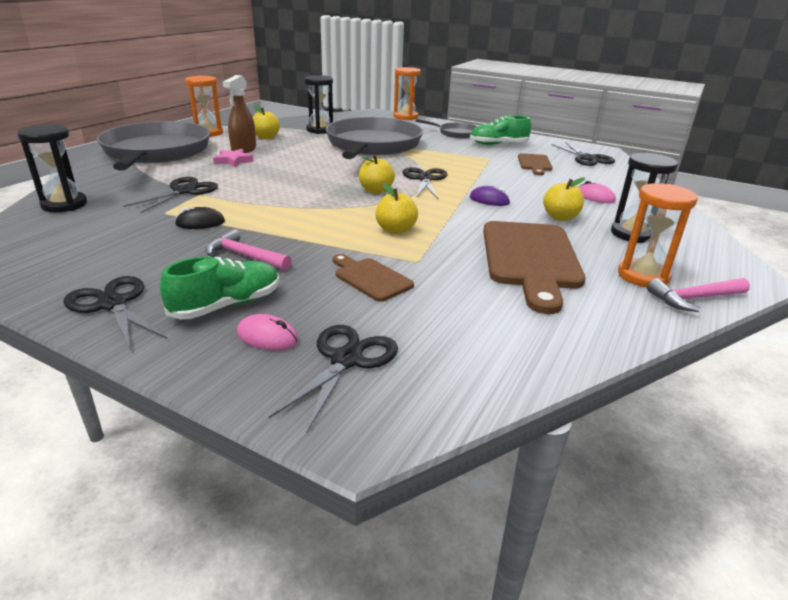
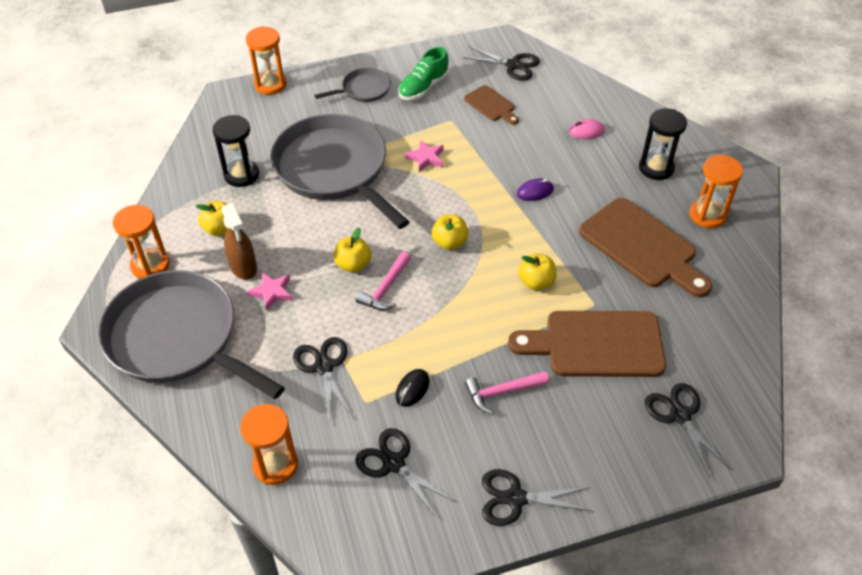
camera: 45 degrees left, 20 degrees up
(64, 205) = (275, 465): black hourglass -> orange hourglass
(227, 305) = (569, 438): green shoe -> none
(267, 337) = (626, 438): pink mouse -> none
(370, 278) = (596, 344): brown cutting board -> brown cutting board, size x1.96
(425, 179) = (456, 195): black scissors -> black scissors (394, 463)
(439, 162) = (426, 158): none -> pink star
(560, 217) = (600, 179): yellow apple -> yellow apple (353, 264)
(694, 299) = (747, 218): pink hammer -> pink hammer (386, 288)

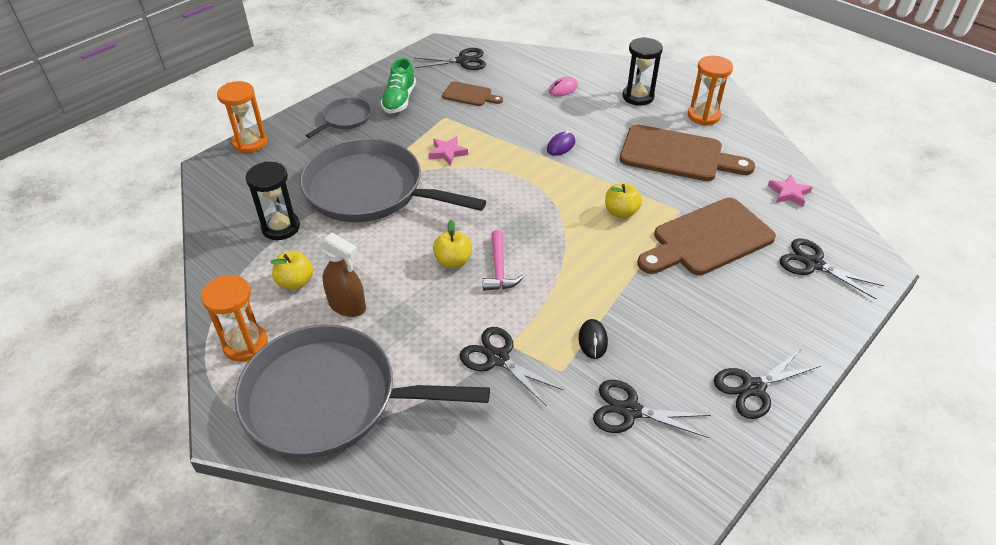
camera: 30 degrees left, 5 degrees down
(272, 292) = (394, 316): pink star -> pink star (789, 193)
(275, 465) = (524, 468): orange hourglass -> none
(450, 242) = (524, 210): yellow apple -> none
(502, 392) = (668, 308): pink hammer -> none

